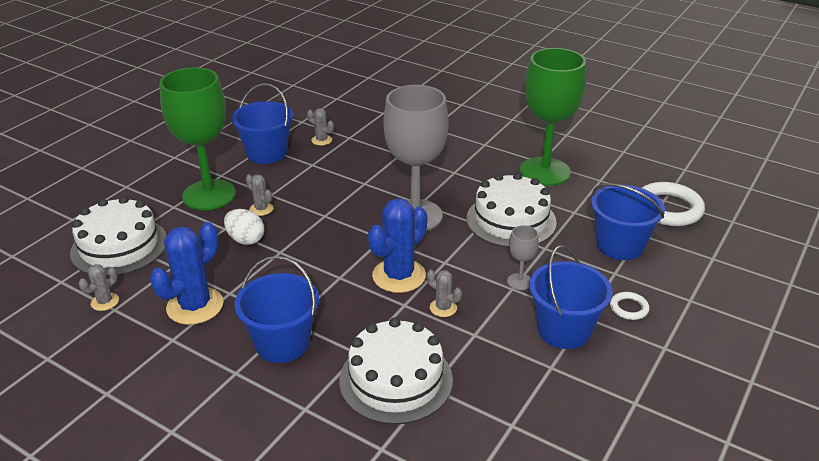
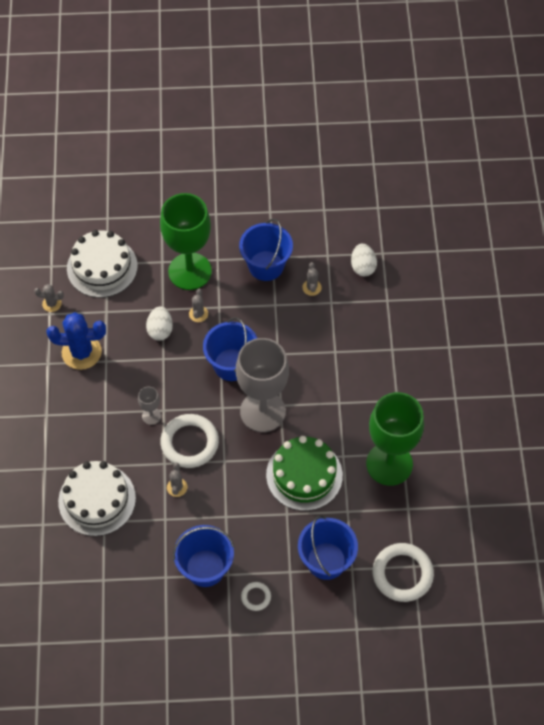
camera: 55 degrees right, 25 degrees up
(282, 343) = (84, 421): blue bucket -> blue bucket (231, 365)
(336, 111) = (363, 267): none -> white egg
(399, 276) = (189, 443): blue cactus -> white ring
(511, 220) = (304, 475): white cake -> green cake
(519, 282) = (236, 517): grey goblet -> grey goblet (151, 416)

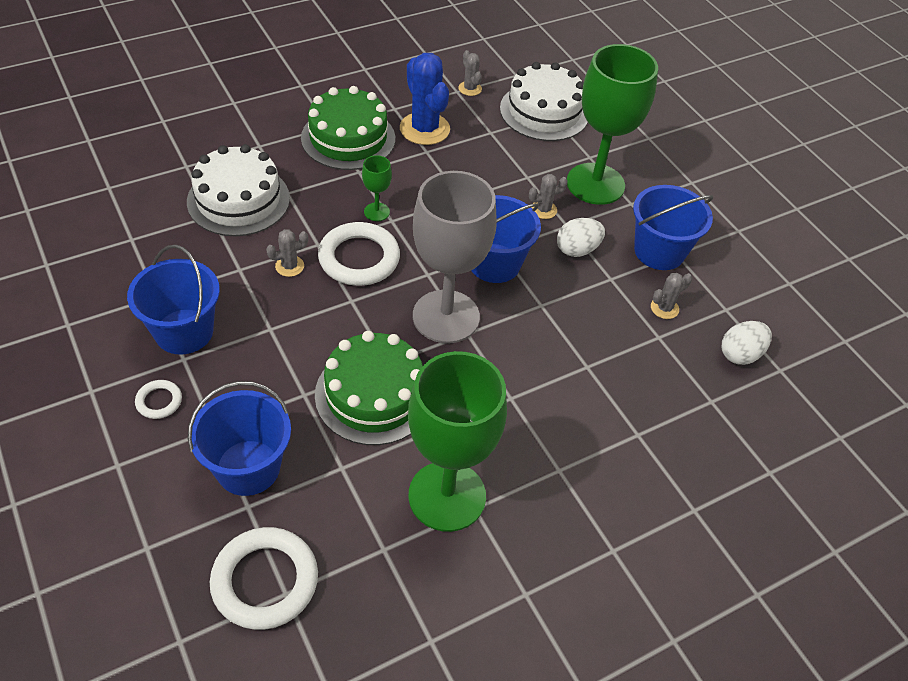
camera: 60 degrees right, 10 degrees down
(66, 406) = (348, 138): none -> green cake
(151, 416) = (376, 212): grey goblet -> green goblet
(160, 330) = (497, 183): white egg -> white egg (577, 250)

